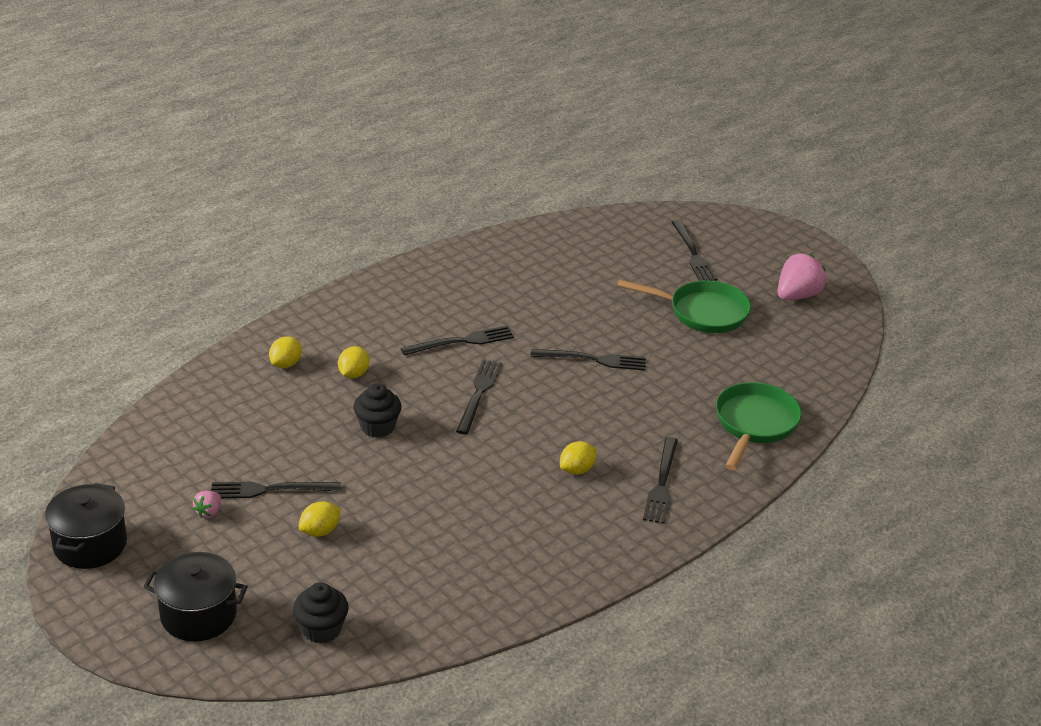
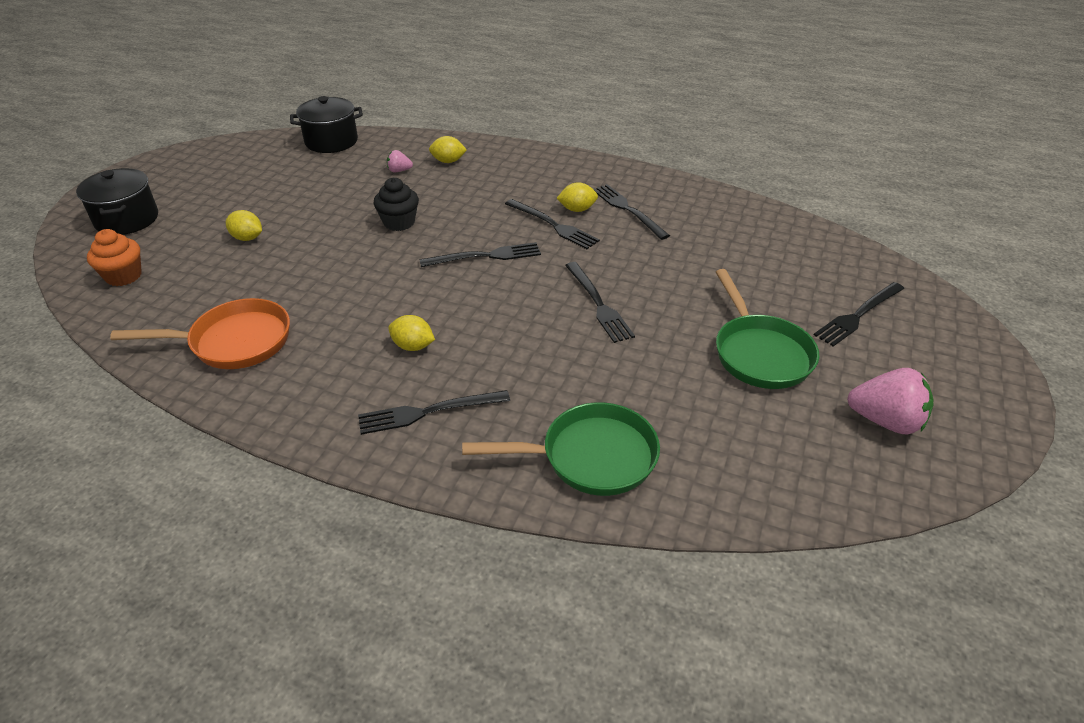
camera: 65 degrees right, 5 degrees up
(90, 544) = (191, 158): black pot -> black pot (331, 141)
(208, 512) = (248, 187): pink strawberry -> pink strawberry (399, 171)
(270, 490) = (288, 202): black fork -> black fork (628, 210)
(321, 629) = (124, 276): black cupcake -> orange cupcake
(353, 374) = (460, 191): yellow lemon -> yellow lemon (577, 209)
(496, 570) = (234, 342): none -> orange pan

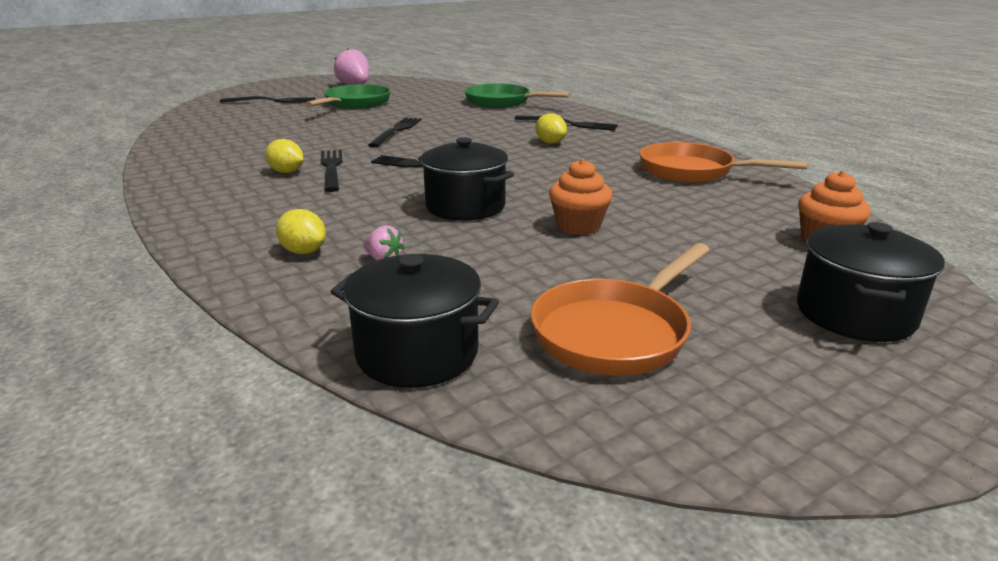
camera: 145 degrees left, 15 degrees down
(247, 238) = (656, 238): yellow lemon -> none
(251, 173) = (615, 332): none -> orange pan
(306, 231) = (578, 226): none -> orange cupcake
(399, 222) = (465, 206): black cupcake -> black pot
(628, 210) = (250, 161): black fork -> none

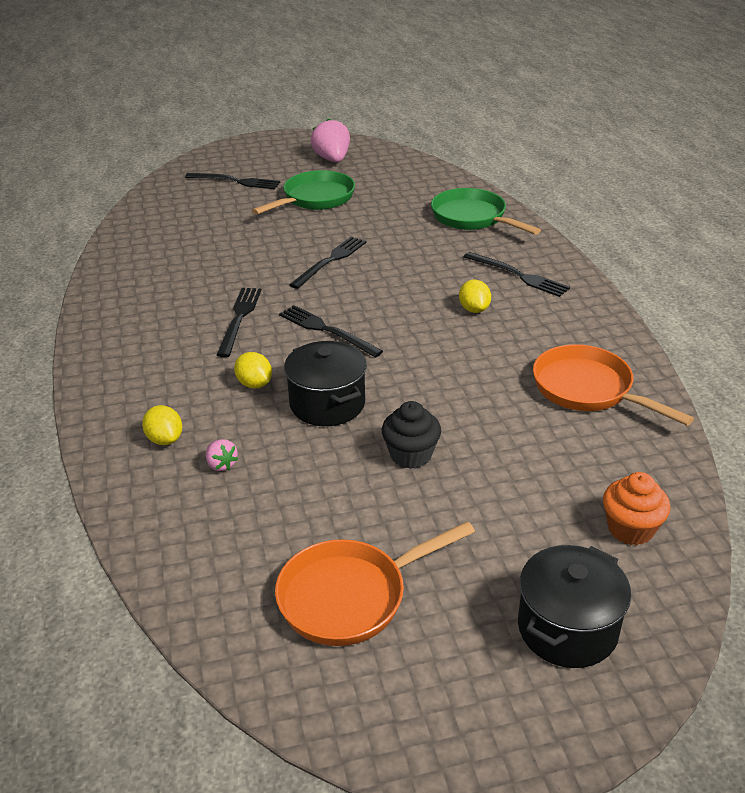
camera: 20 degrees right, 10 degrees up
(286, 172) = (198, 317): yellow lemon -> yellow lemon (254, 384)
(417, 353) = (193, 579): black pot -> none
(578, 226) = (411, 455): orange cupcake -> black cupcake

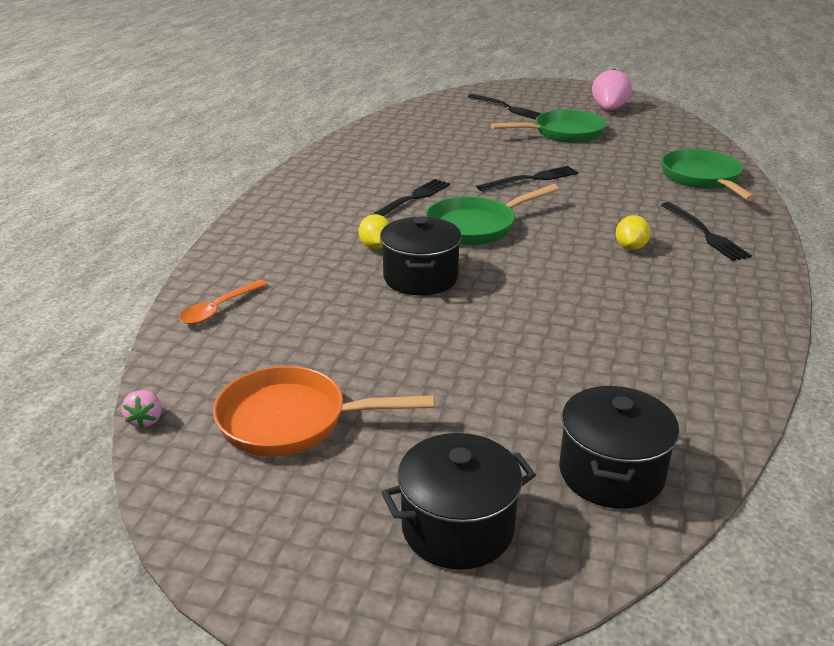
camera: 30 degrees right, 5 degrees down
(165, 439) = (268, 262): yellow lemon -> none
(166, 511) = (219, 309): none -> orange spoon
(221, 464) = (291, 292): pink strawberry -> pink strawberry (146, 420)
(327, 330) = (476, 227): black fork -> green pan
(411, 455) = (453, 337): black cupcake -> none
(588, 389) = (685, 343): orange pan -> none
(630, 529) = (611, 473): orange cupcake -> black pot

